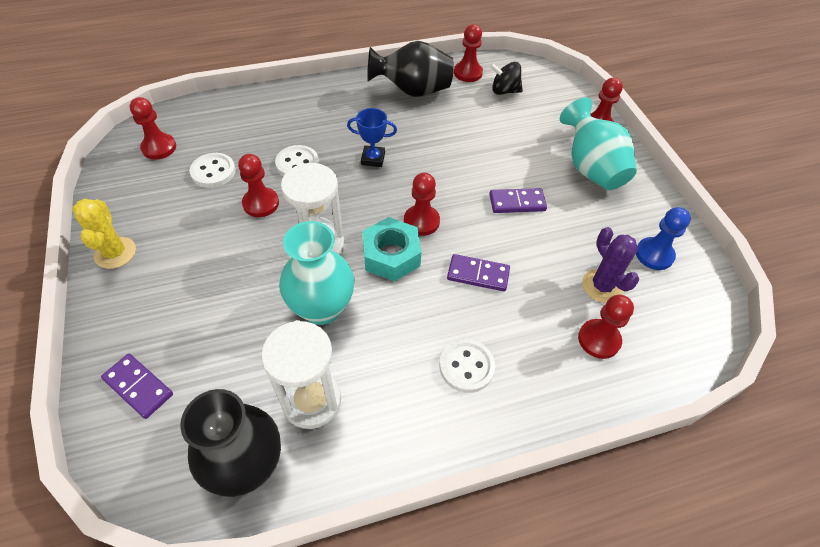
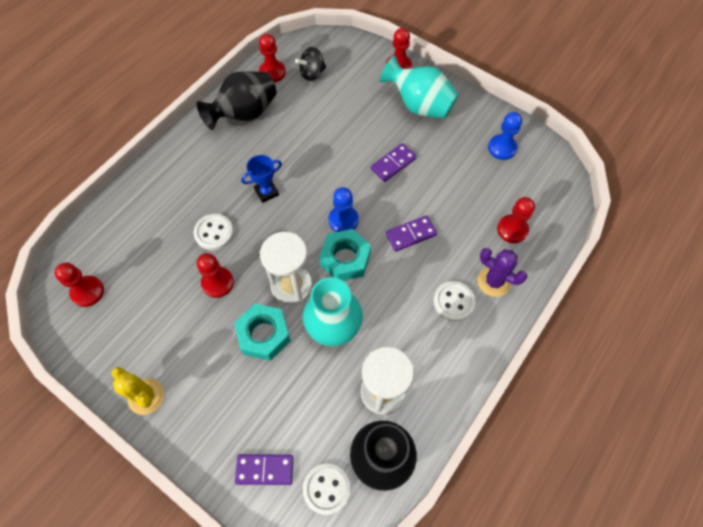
camera: 35 degrees left, 10 degrees up
(213, 172) = (154, 282): white button -> white button (326, 489)
(256, 270) = (264, 335): none -> turquoise nut
(421, 221) = (343, 220): red pawn -> blue pawn
(602, 286) = (488, 191): purple cactus -> purple cactus (493, 281)

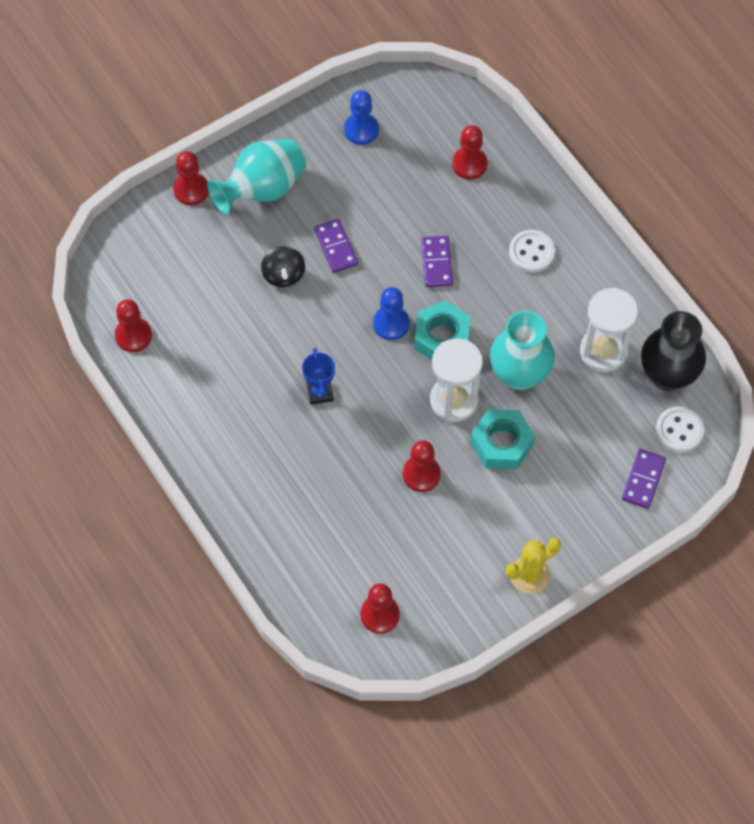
camera: 70 degrees left, 0 degrees up
(214, 233) = (353, 463): white button -> none
(244, 114) = (189, 386): black vase -> none
(312, 73) = (157, 290): black spinning top -> black spinning top (283, 275)
(493, 281) = (523, 207): purple cactus -> none

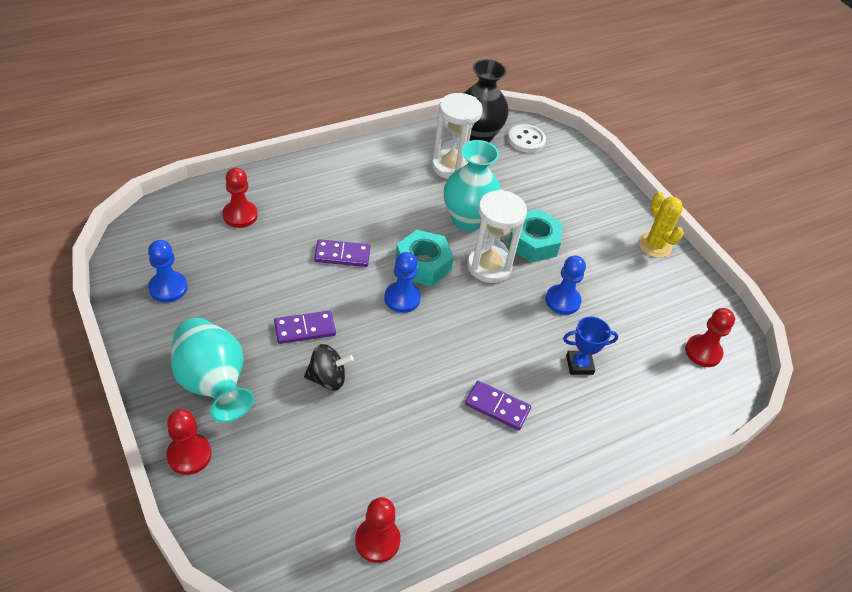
camera: 90 degrees left, 15 degrees down
(320, 392) = (471, 366): blue trophy -> blue trophy (579, 365)
(421, 474) = (562, 301): red pawn -> blue pawn
(531, 252) = (346, 191): white button -> none
(643, 480) = (568, 166): purple domino -> purple domino (497, 407)

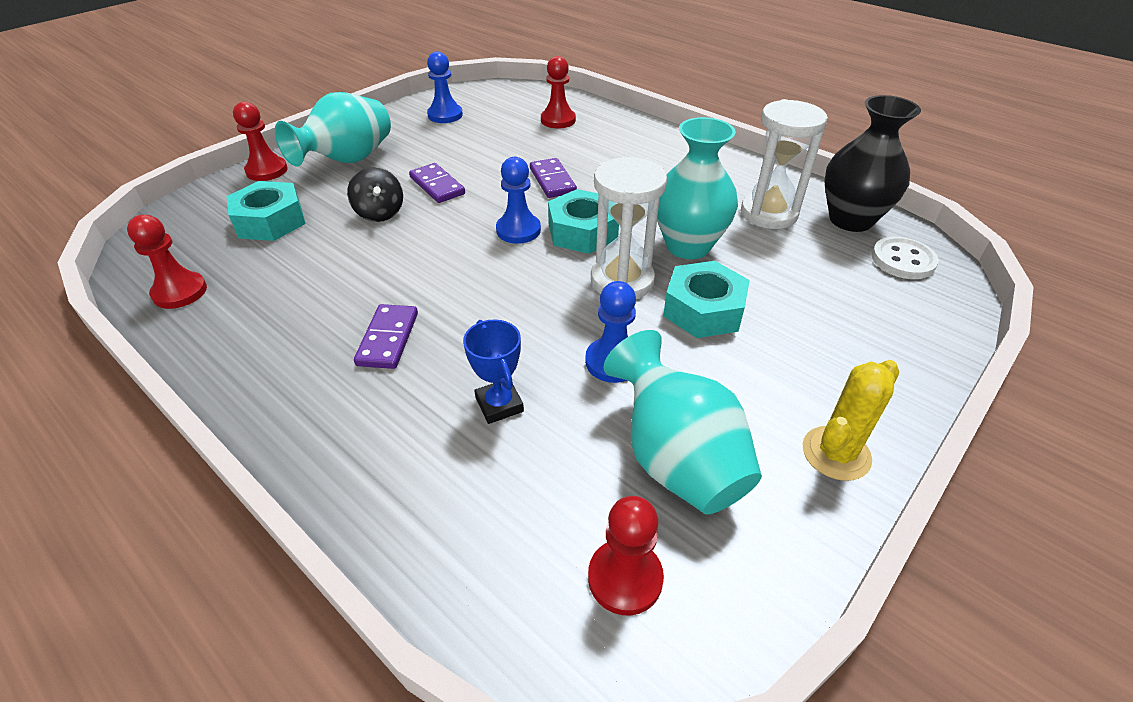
camera: 75 degrees right, 5 degrees down
(295, 462) = (270, 221): none -> turquoise nut
(641, 304) = (676, 459): none -> turquoise vase

